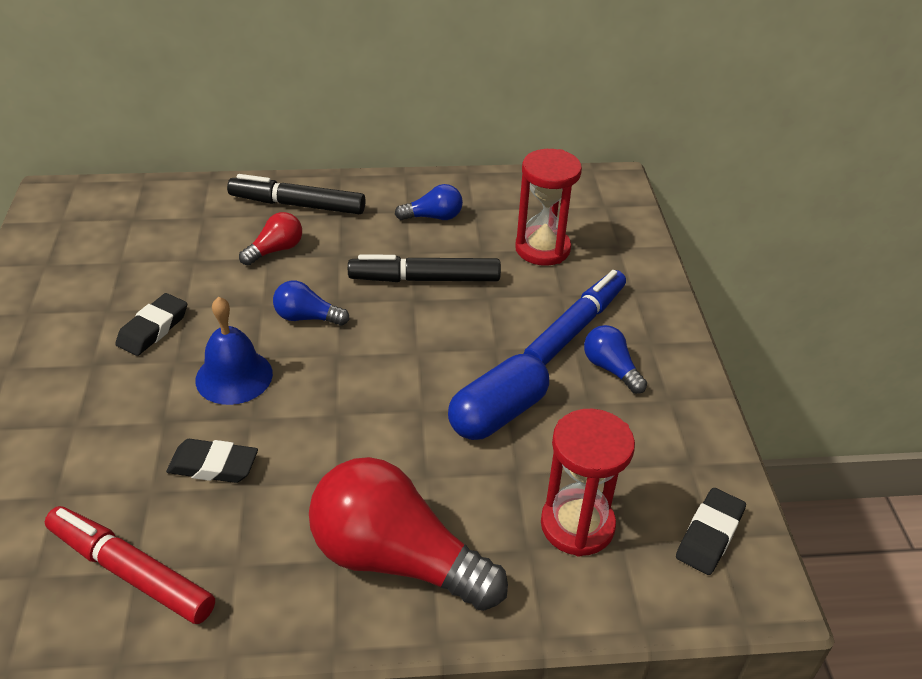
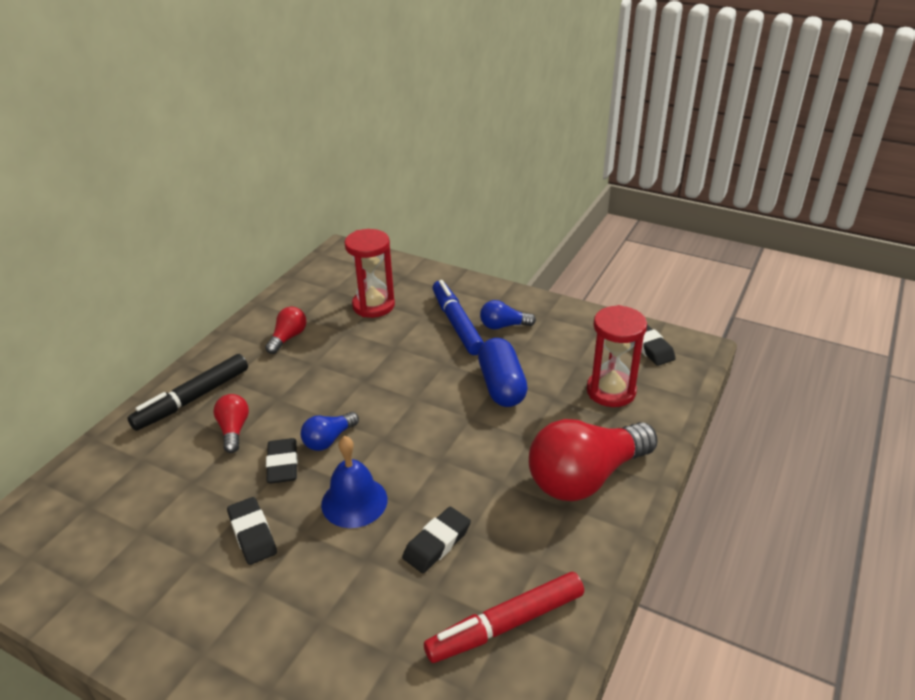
camera: 55 degrees left, 5 degrees down
(252, 304) = (283, 464): none -> black eraser
(425, 279) = (349, 367): black marker -> none
(433, 217) = (288, 338): blue light bulb -> red light bulb

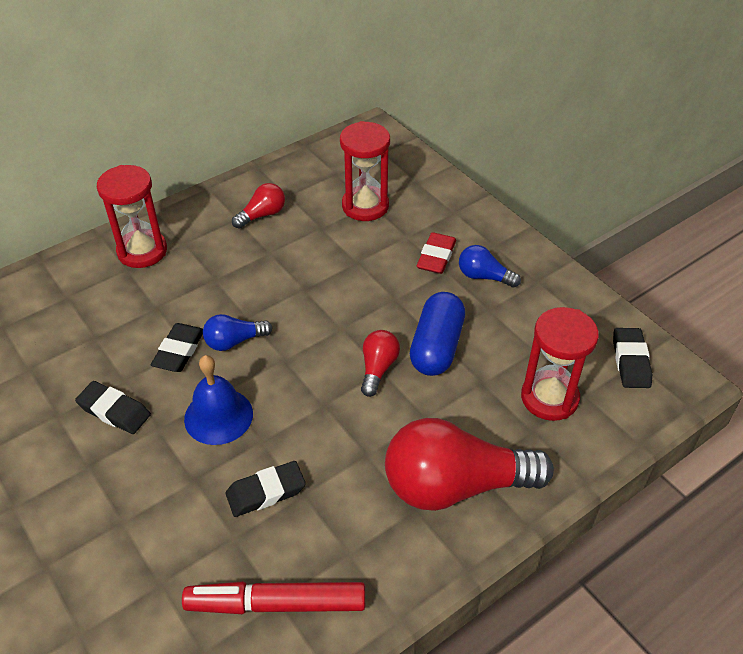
camera: 25 degrees right, 10 degrees up
(193, 399) = (142, 251): black marker -> red hourglass
(234, 430) = (158, 298): red light bulb -> red light bulb (378, 368)
(252, 534) = (114, 411): black eraser -> black eraser turned 60 degrees counterclockwise
(457, 324) = (436, 257): blue marker -> red eraser

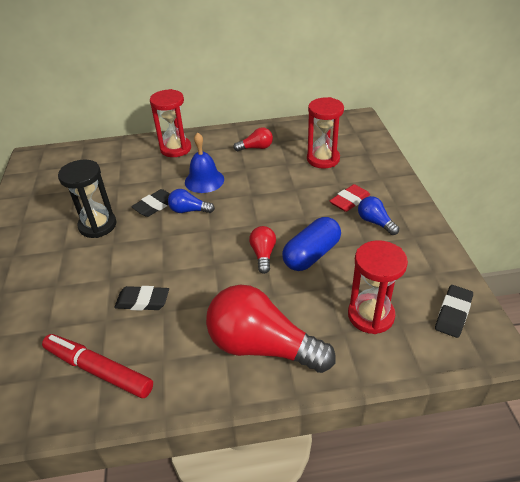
camera: 30 degrees right, 5 degrees down
(114, 411) = (98, 225): black eraser -> black hourglass
(218, 416) = (149, 248): blue bell -> blue bell (204, 180)
(378, 368) = (263, 254): red light bulb -> red light bulb turned 45 degrees counterclockwise

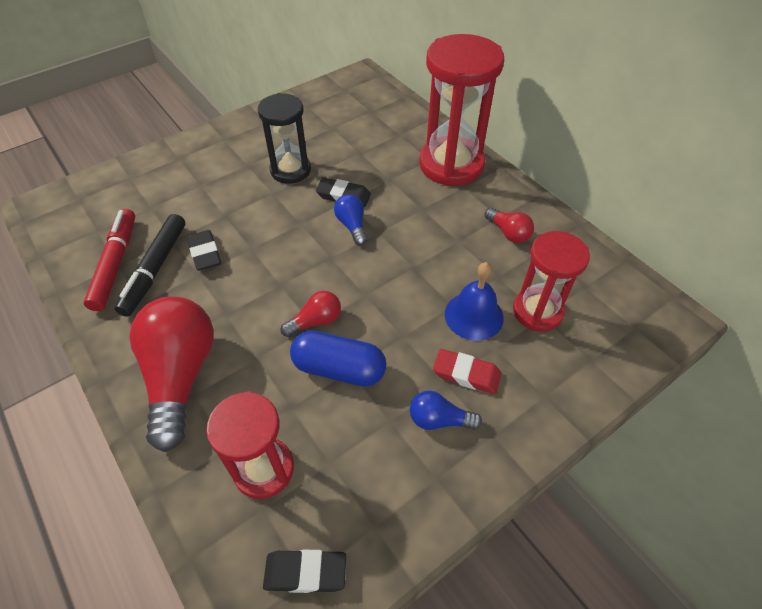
camera: 60 degrees right, 10 degrees up
(131, 340) = (155, 269): none -> black marker
(175, 149) = (451, 164): red hourglass -> red hourglass, size x1.61
(204, 180) = (411, 214): blue bell -> blue bell (474, 316)
(375, 222) = (439, 420): blue light bulb -> blue light bulb turned 105 degrees counterclockwise

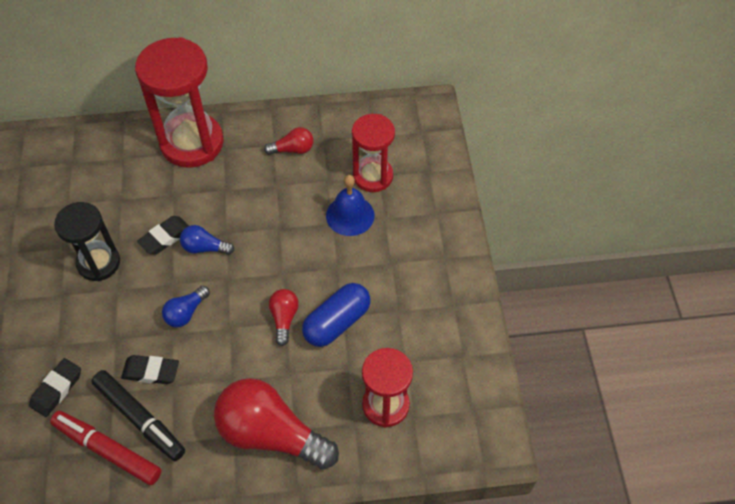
camera: 60 degrees left, 5 degrees up
(305, 572) = (469, 408): black eraser -> black eraser (57, 389)
(439, 420) = (415, 281): blue light bulb -> blue light bulb (186, 312)
(466, 374) = (392, 247): red eraser -> none

